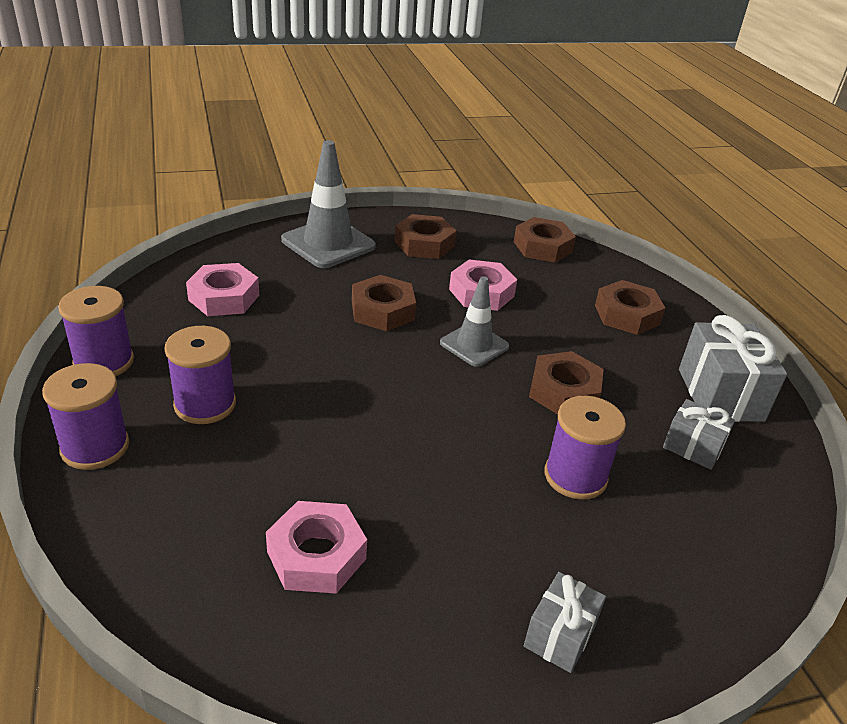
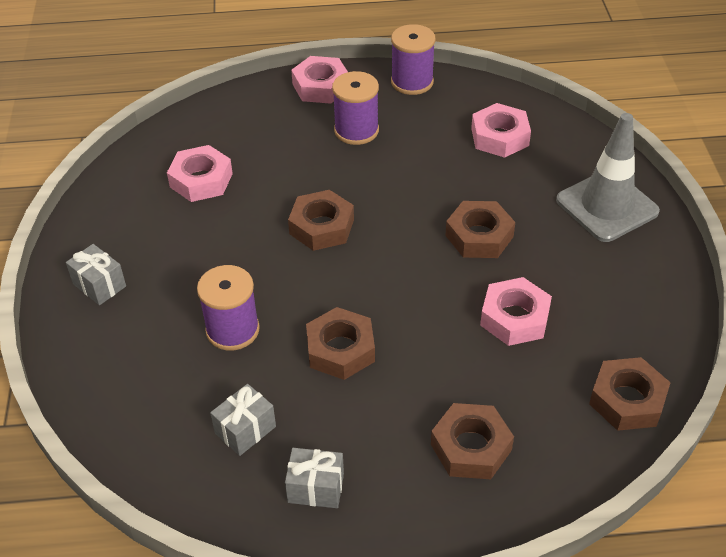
camera: 105 degrees right, 10 degrees up
(95, 447) = (321, 86): purple spool -> pink nut
(424, 244) = (617, 284): brown nut -> brown nut (322, 227)
(474, 345) = (420, 295): grey traffic cone -> none
(720, 395) = (316, 488): grey gift -> grey gift, size x0.58

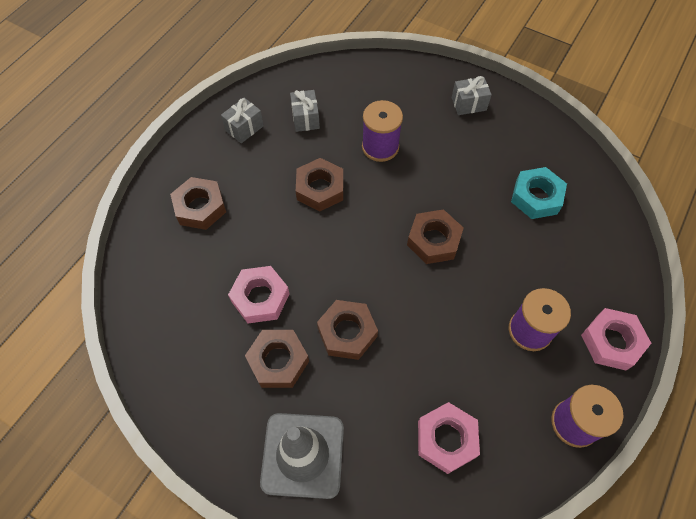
camera: 125 degrees right, 15 degrees up
(201, 180) = (536, 197): pink nut -> turquoise nut
(627, 400) = (148, 310): brown nut -> brown nut (278, 361)

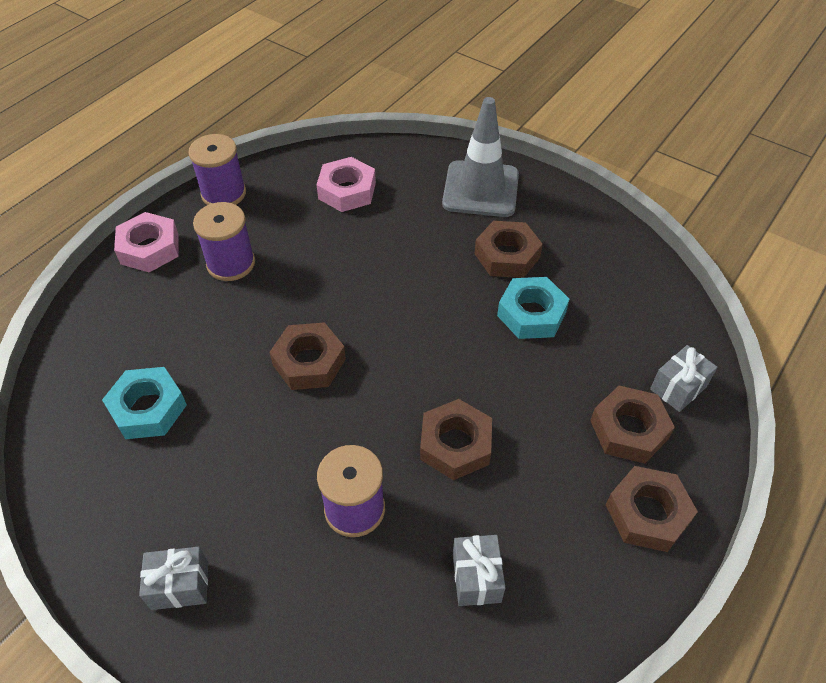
camera: 175 degrees left, 10 degrees down
(244, 128) = (583, 566): grey gift -> grey gift (678, 388)
(260, 297) = (531, 314): pink nut -> turquoise nut
(347, 332) = (431, 275): brown nut -> brown nut (647, 513)

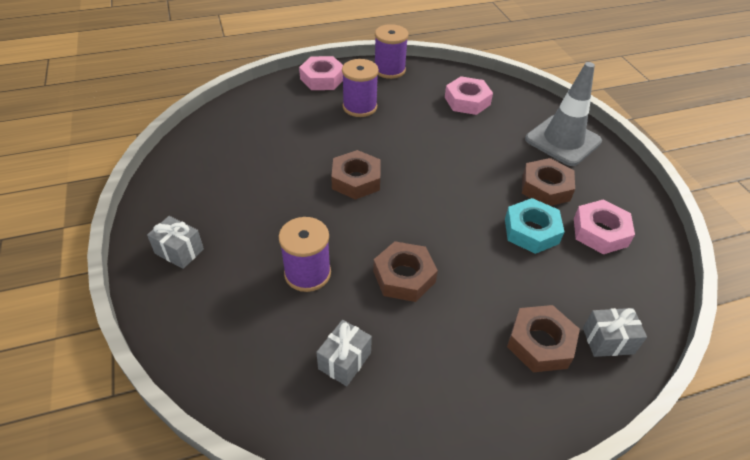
camera: 35 degrees right, 5 degrees down
(148, 408) = (247, 155): turquoise nut -> none
(590, 277) = (600, 232): none -> pink nut
(647, 513) = (504, 405): brown nut -> none

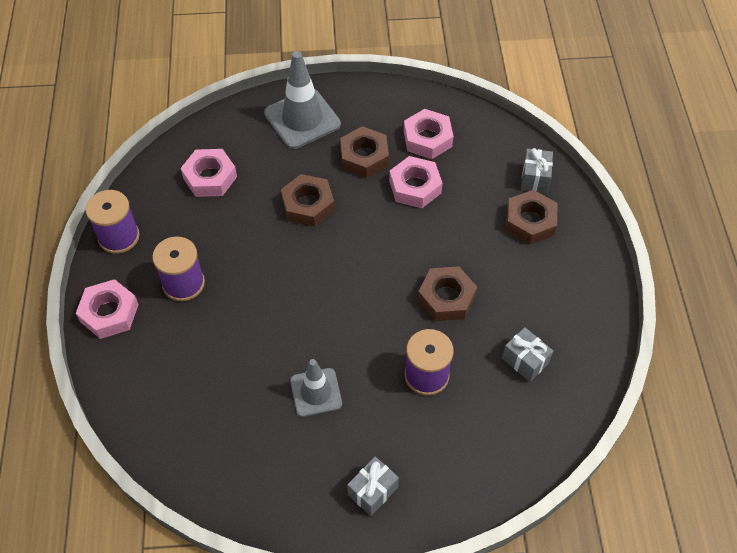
camera: 75 degrees left, 10 degrees up
(275, 197) = (316, 392): none -> grey traffic cone
(356, 180) = (310, 311): brown nut -> brown nut (308, 205)
(531, 231) = (415, 187): turquoise nut -> pink nut

